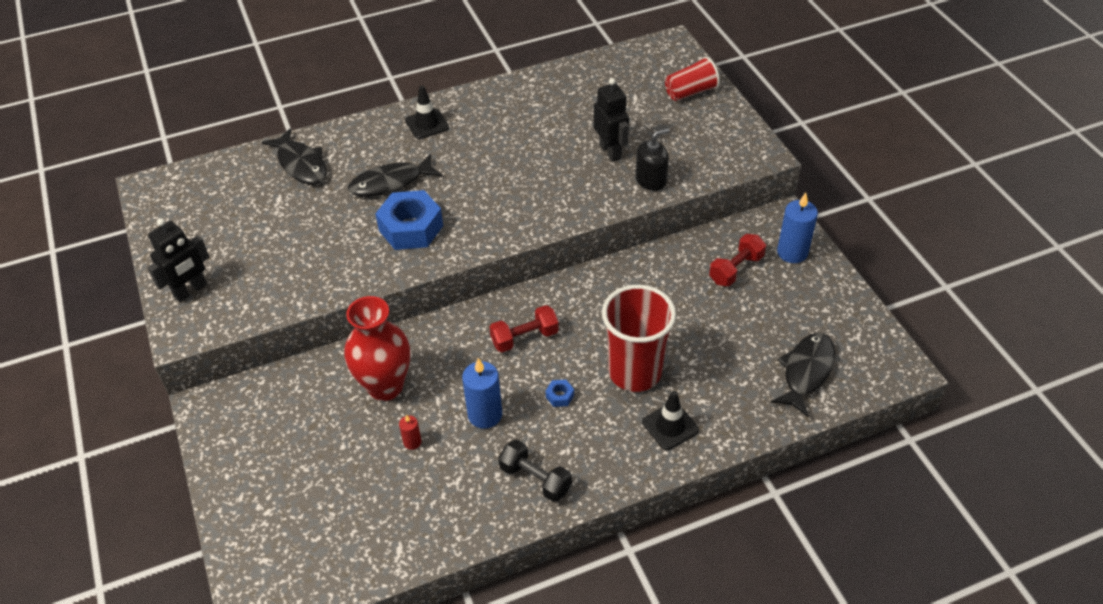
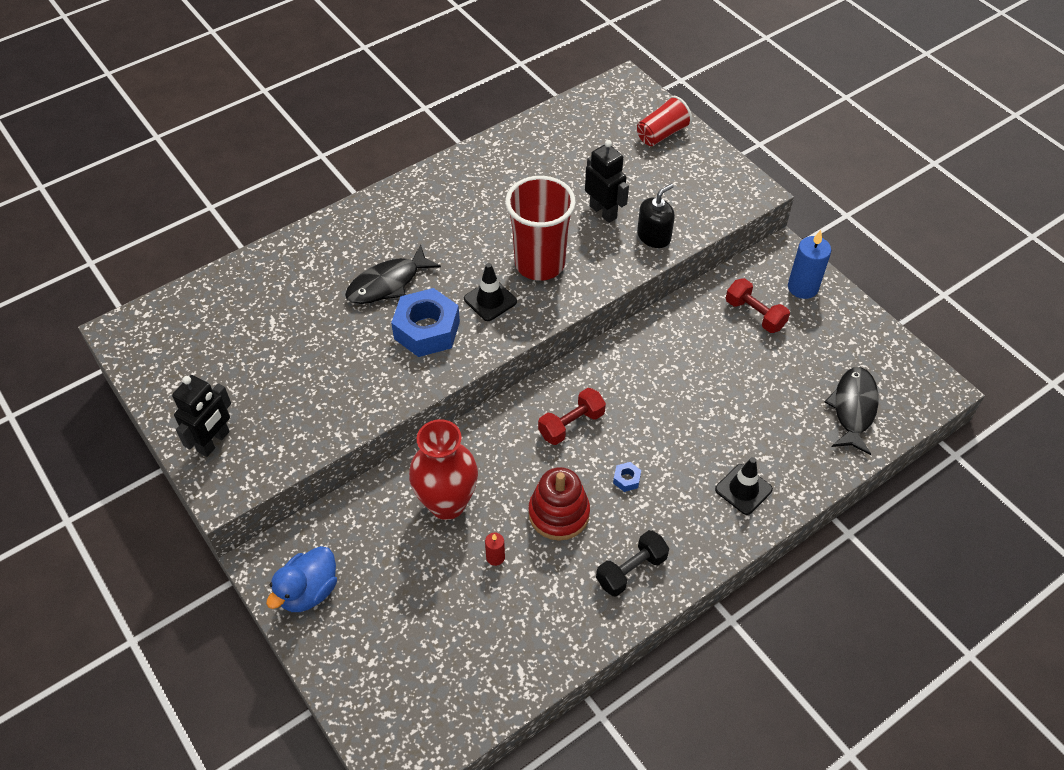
camera: 15 degrees left, 5 degrees up
(235, 439) = (308, 591): none -> blue duck
(301, 164) = (282, 277): black fish -> none
(427, 124) = (402, 210): black traffic cone -> black traffic cone (490, 300)
(485, 414) = (559, 513): blue candle -> red stacking toy
(535, 479) = (631, 570): black dumbbell -> black dumbbell turned 60 degrees counterclockwise
(635, 372) = (691, 440): red cup -> red cup (539, 264)
(736, 269) = (755, 314): red dumbbell -> red dumbbell turned 75 degrees counterclockwise

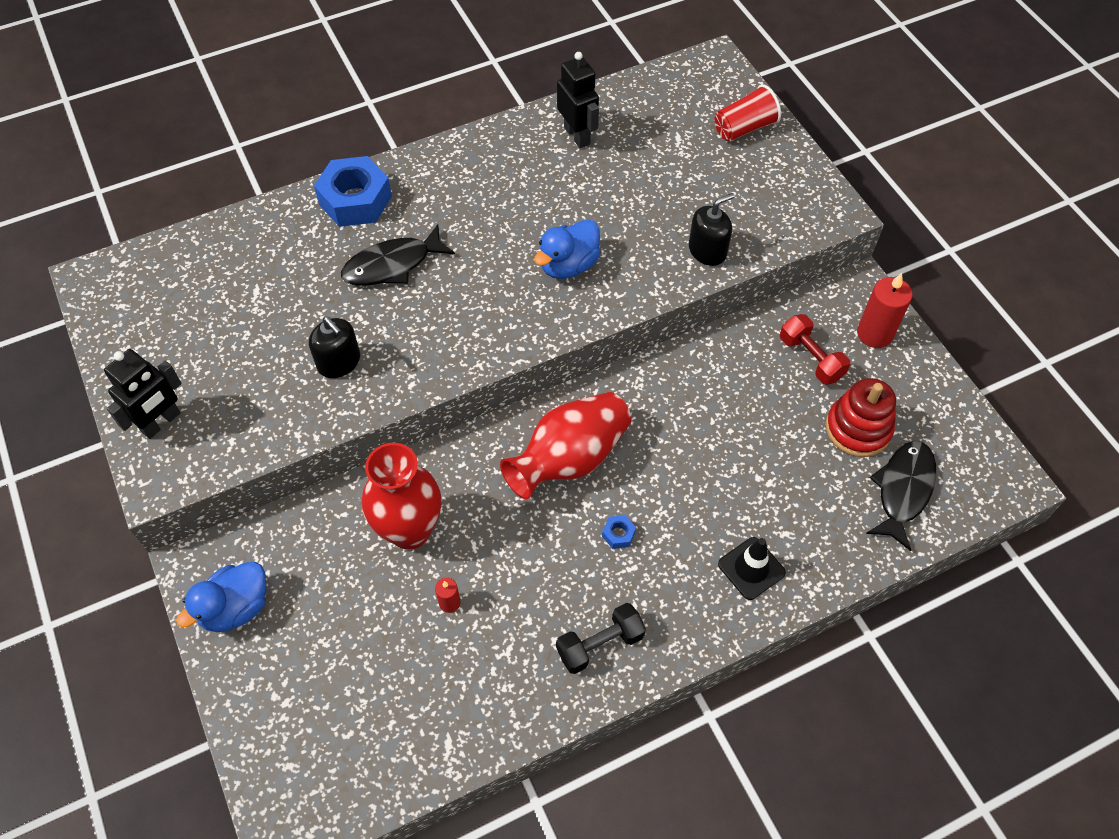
camera: 10 degrees right, 5 degrees up
(360, 369) = (339, 362): none -> black soap dispenser
(427, 330) = (423, 326): blue nut -> blue nut (355, 200)
(490, 300) = (502, 301): black traffic cone -> none
(539, 264) = (568, 265): red cup -> blue duck
(559, 513) = (532, 562): red stacking toy -> red stacking toy (858, 429)
(571, 424) = (569, 459): red dumbbell -> red vase
(603, 212) = (655, 213): black robot -> black robot (577, 135)
(802, 287) = (874, 334): blue candle -> red candle

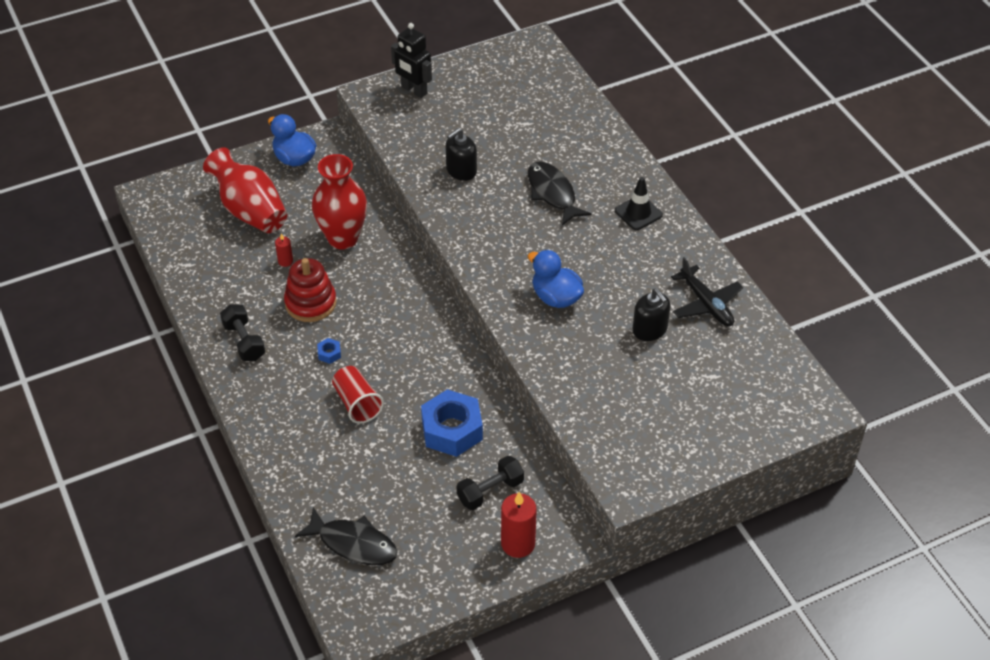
camera: 90 degrees right, 10 degrees down
(355, 200) = (618, 169): blue nut -> blue nut (452, 430)
(569, 459) = (396, 325): red vase -> red vase (250, 210)
(577, 135) = (706, 304): black robot -> black plane
(707, 251) = (575, 390): black soap dispenser -> black soap dispenser (650, 330)
(744, 128) = (731, 427): red cup -> red cup (357, 403)
(751, 568) = (293, 433): black traffic cone -> black traffic cone (638, 213)
(811, 358) = (490, 491): red dumbbell -> black dumbbell
(858, 429) = (416, 518): red stacking toy -> red stacking toy (310, 303)

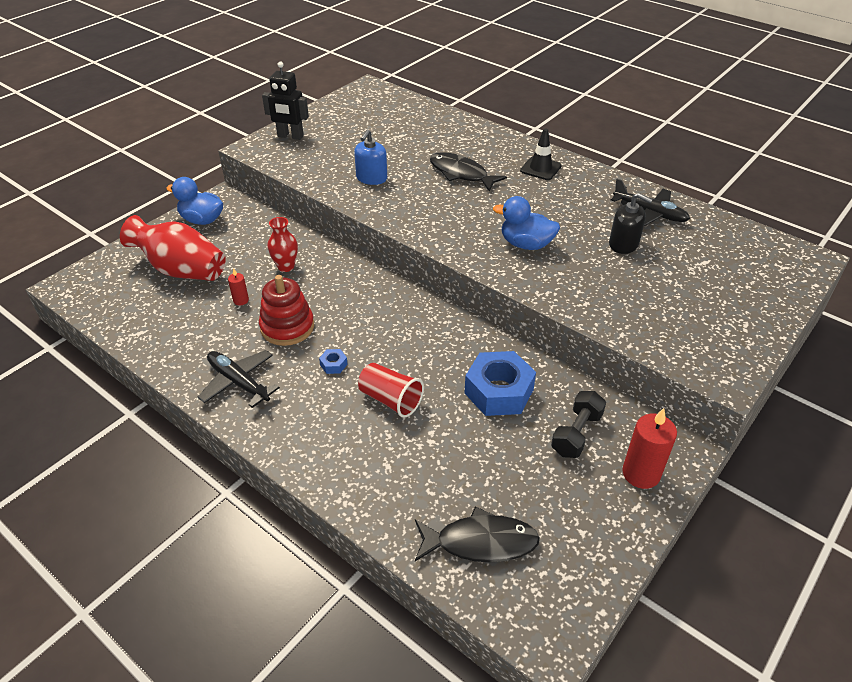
camera: 25 degrees left, 5 degrees down
(244, 341) = (238, 382): black dumbbell -> black plane
(343, 238) = (286, 266): red vase -> red vase, size x0.55
(461, 171) = (371, 178): black soap dispenser -> blue soap dispenser

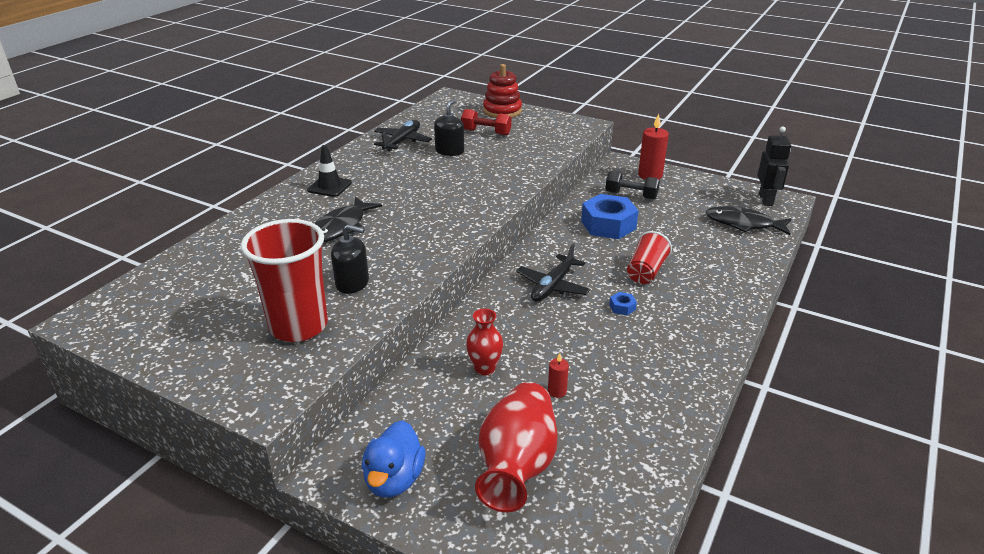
camera: 100 degrees left, 10 degrees down
(238, 382) = (677, 362): black plane -> black plane (552, 286)
(287, 327) = (585, 346): red stacking toy -> red stacking toy (502, 111)
(290, 136) = (233, 371): black robot -> black robot (766, 200)
(326, 157) = (298, 326): none -> red cup
(371, 178) = (352, 283): blue soap dispenser -> black soap dispenser
(480, 542) = (743, 224): black fish -> black fish turned 60 degrees counterclockwise
(526, 244) = (461, 189): blue duck -> none
(682, 277) = (486, 132): none -> red dumbbell

